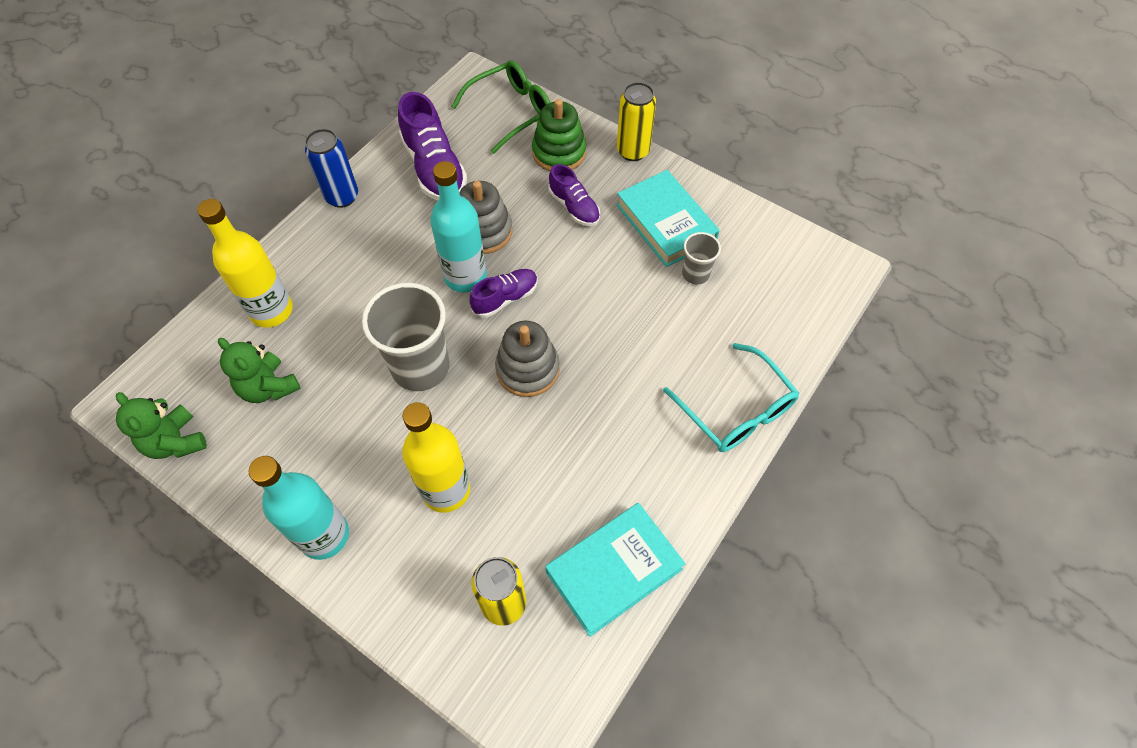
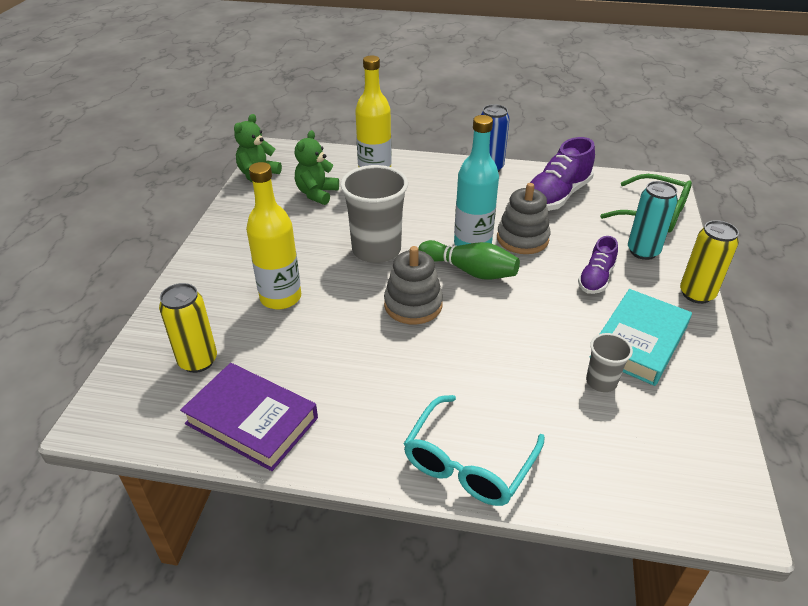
camera: 65 degrees right, 20 degrees down
(324, 535) = (219, 254): turquoise bottle -> none
(505, 298) = (470, 271): purple shoe -> green bowling pin
(559, 152) = (643, 251): green stacking toy -> turquoise can
(614, 570) = (252, 421): turquoise book -> purple book

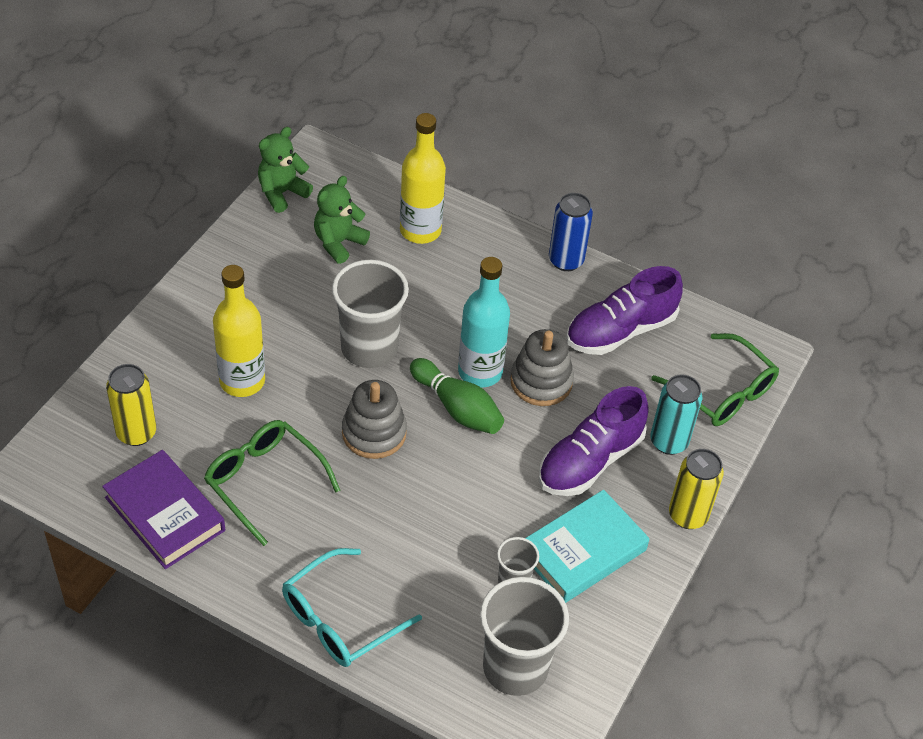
camera: 15 degrees right, 10 degrees up
(336, 366) = (264, 481): none -> green glasses
(596, 278) = (590, 461): purple shoe -> purple shoe, size x1.69
(654, 453) = (515, 667): none -> grey cup

